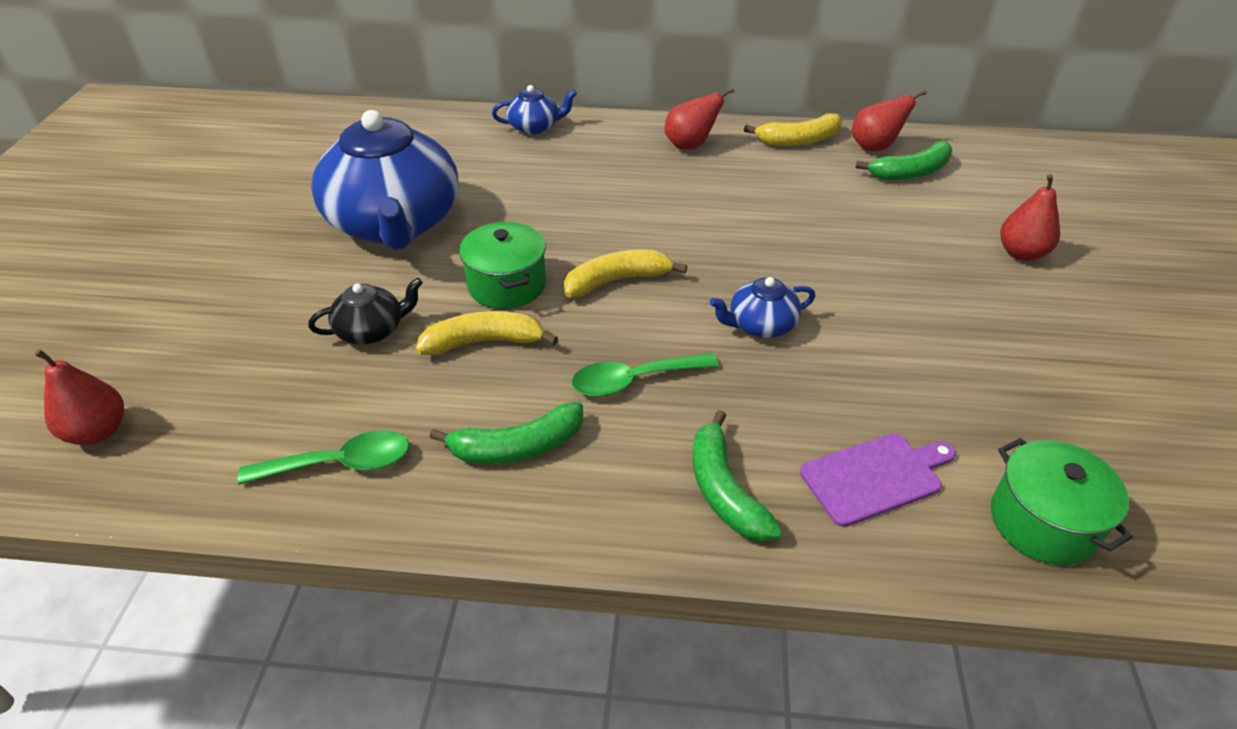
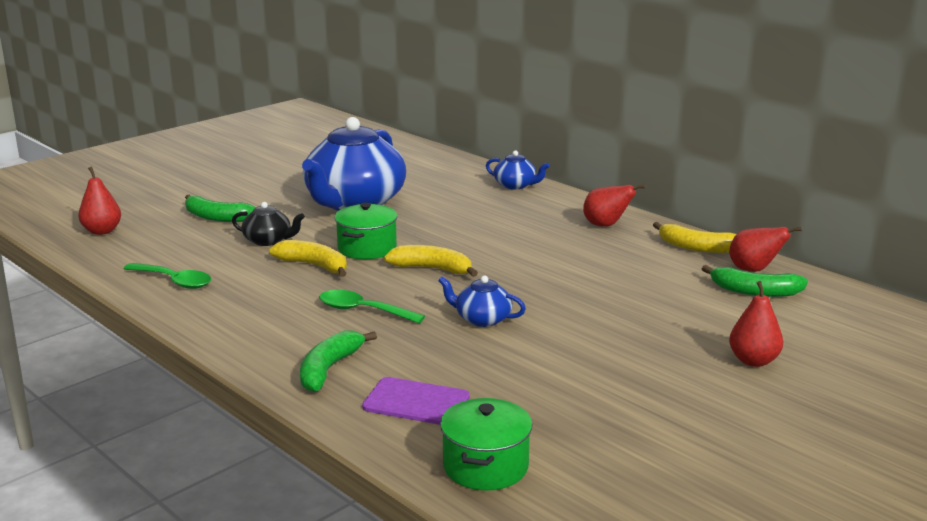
camera: 40 degrees right, 20 degrees down
(517, 447) = (259, 309): green banana -> green banana (216, 217)

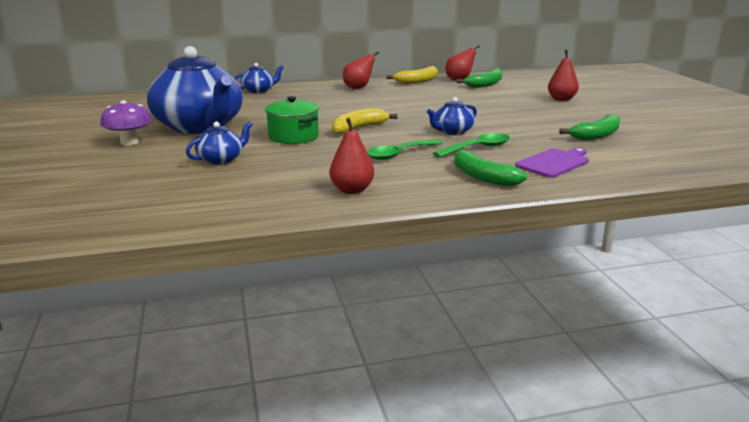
camera: 60 degrees left, 0 degrees up
(102, 231) = (59, 214): red pear -> red pear (352, 190)
(174, 281) = (246, 201): green spoon -> green spoon (478, 148)
(216, 217) = (131, 168): green banana -> green banana (596, 135)
(268, 240) = (221, 159): black teapot -> blue teapot
(279, 195) = (129, 142): none -> purple mushroom
(314, 266) = (298, 154): yellow banana -> none
(485, 466) = (643, 163): green pot -> none

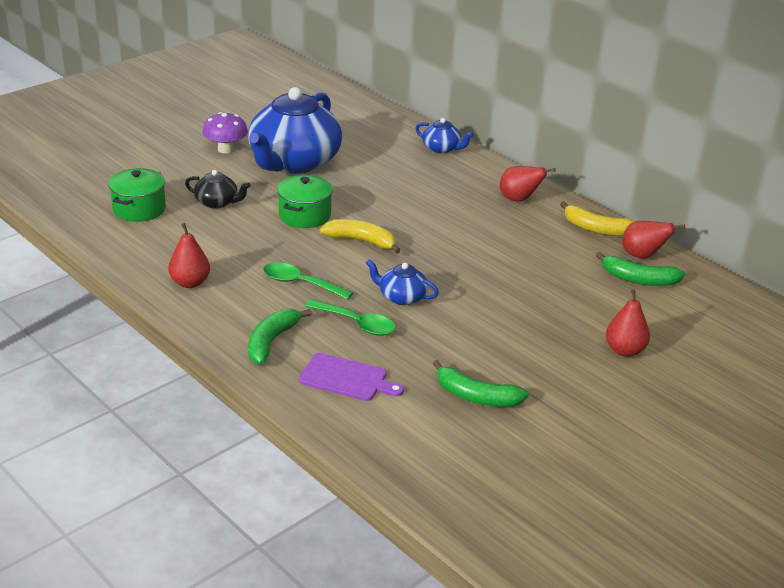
camera: 60 degrees right, 10 degrees up
(178, 190) = (139, 209): none -> green pot
(221, 159) = (217, 202): blue teapot -> black teapot

